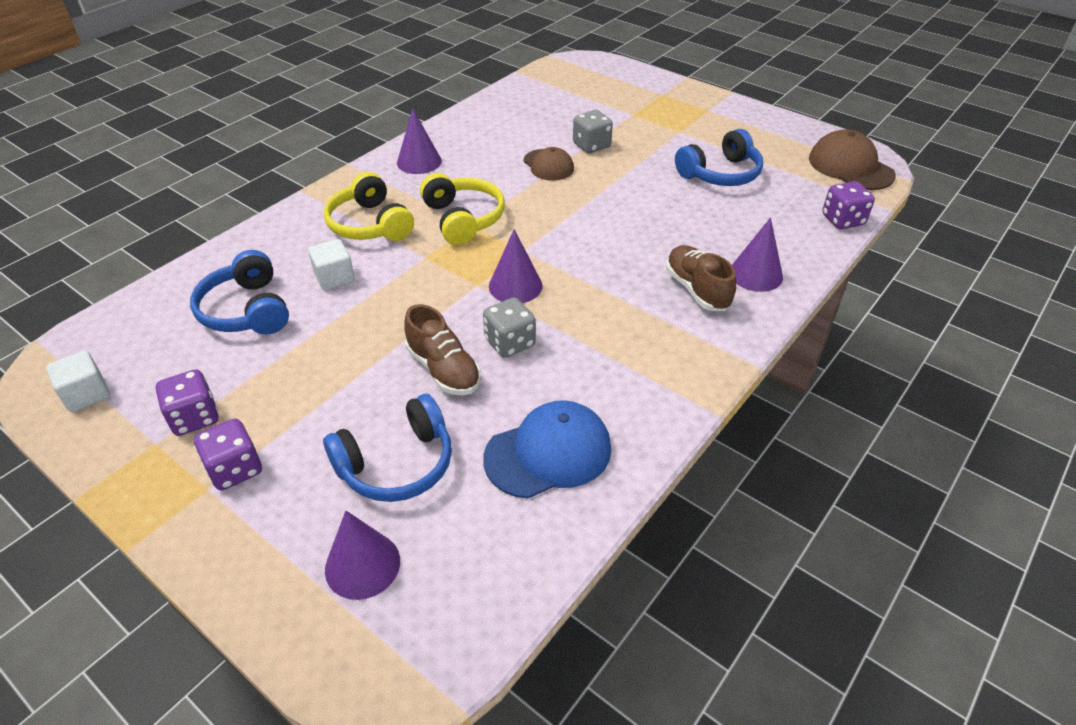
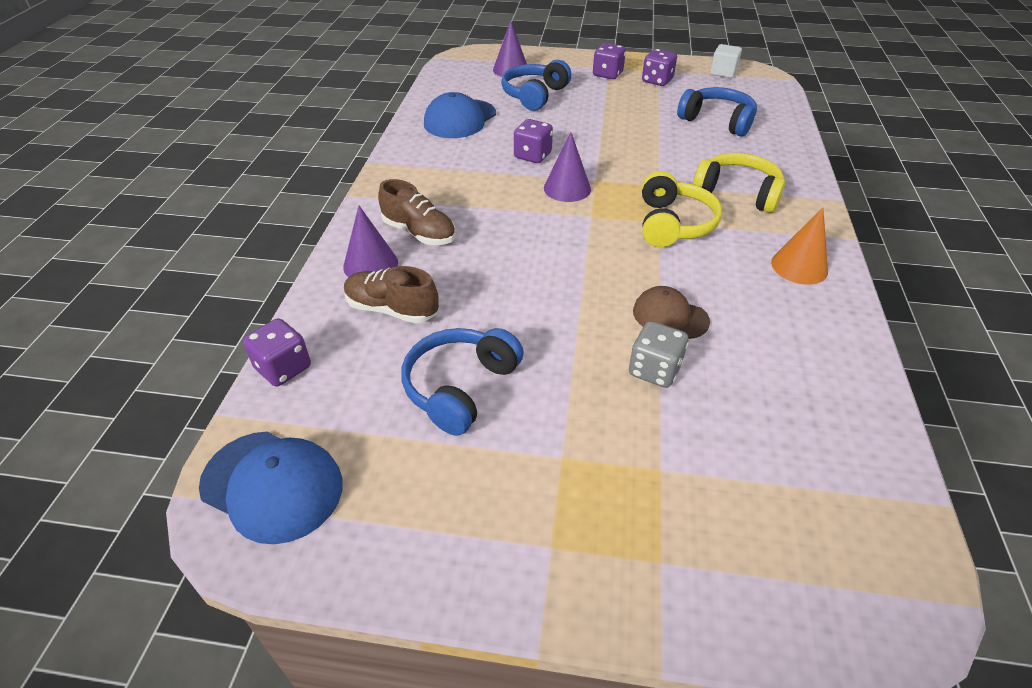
camera: 150 degrees right, 0 degrees up
(334, 278) = (698, 152): white cube -> none
(419, 162) = (799, 266): purple cone -> orange cone
(443, 369) = (558, 132): brown shoe -> brown shoe (392, 309)
(463, 219) = (673, 224): yellow headphones -> yellow headphones turned 120 degrees counterclockwise
(510, 343) = (532, 156): grey dice -> purple dice
(850, 167) = (272, 485): brown cap -> blue cap

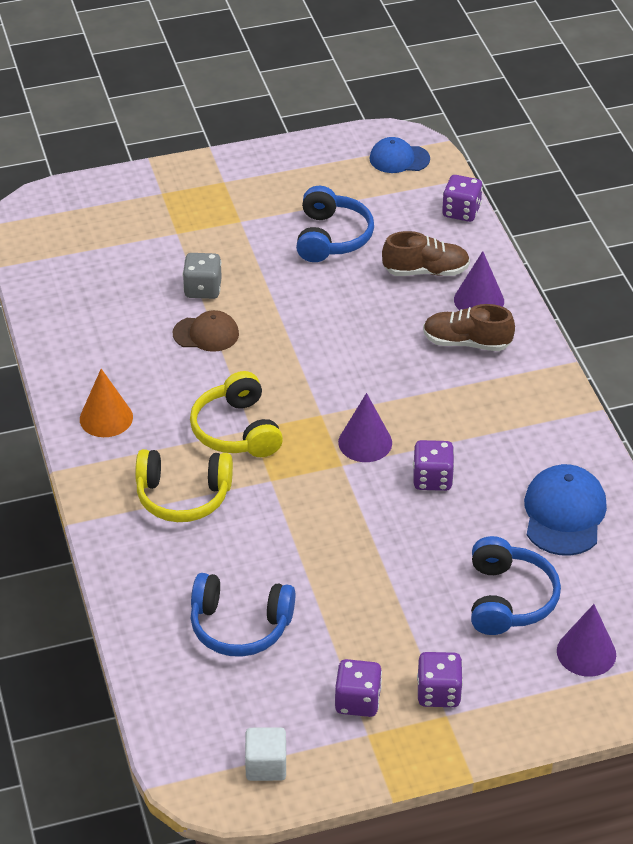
camera: 155 degrees right, 0 degrees up
(272, 485) = (399, 159): blue cap -> blue cap, size x0.65

